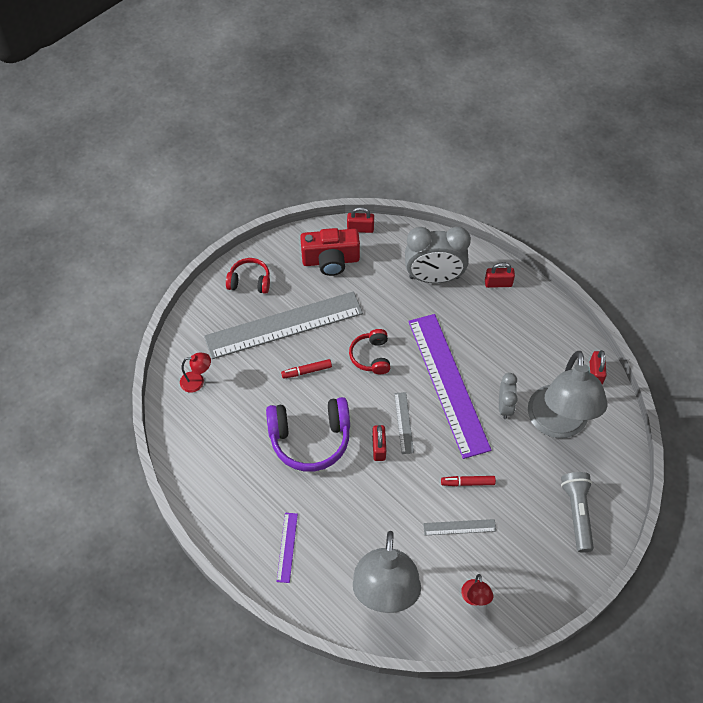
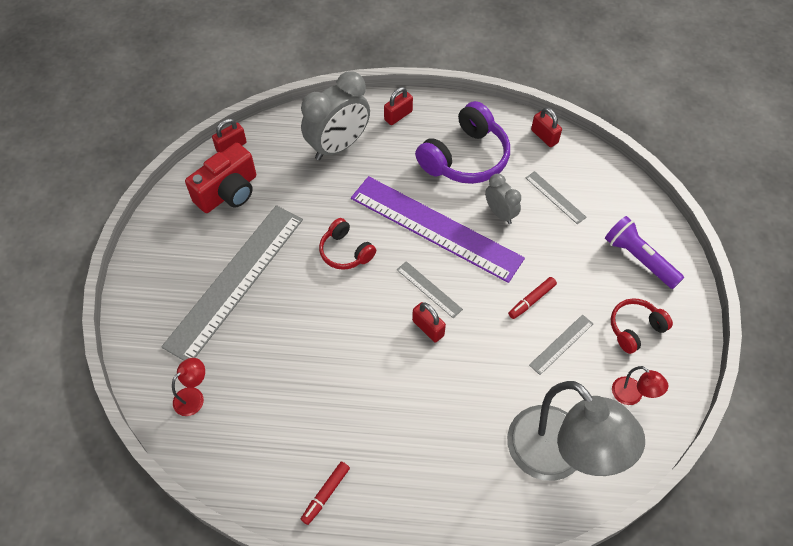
camera: 40 degrees left, 0 degrees up
(249, 281) = (163, 263): red headphones -> red headphones (635, 329)
(287, 547) = (430, 487): purple ruler -> none
(306, 371) = (297, 307): red marker -> red marker (325, 494)
(310, 439) = (357, 367): purple headphones -> purple headphones (465, 157)
(558, 424) = (555, 197): grey lamp -> grey ruler
(577, 513) = (639, 259): grey flashlight -> purple flashlight

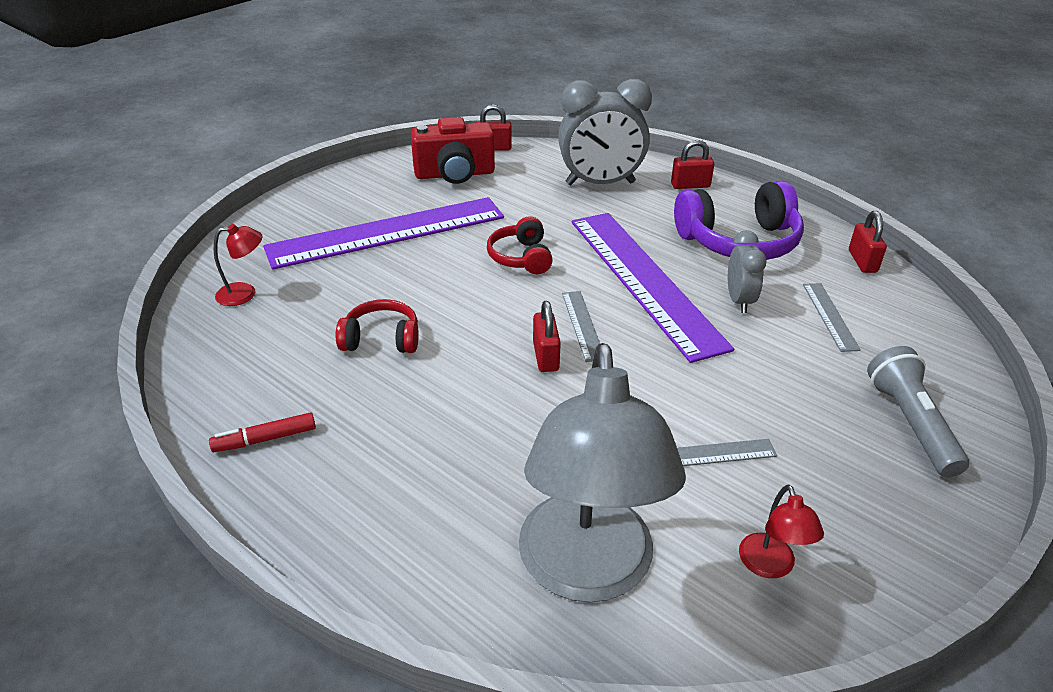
camera: 35 degrees right, 20 degrees down
(235, 280) = (387, 232): grey ruler -> purple ruler
(531, 300) = (706, 393): red marker -> none
(635, 329) = (841, 493): red headphones -> red headphones (381, 339)
(639, 259) = (910, 423): purple flashlight -> grey flashlight

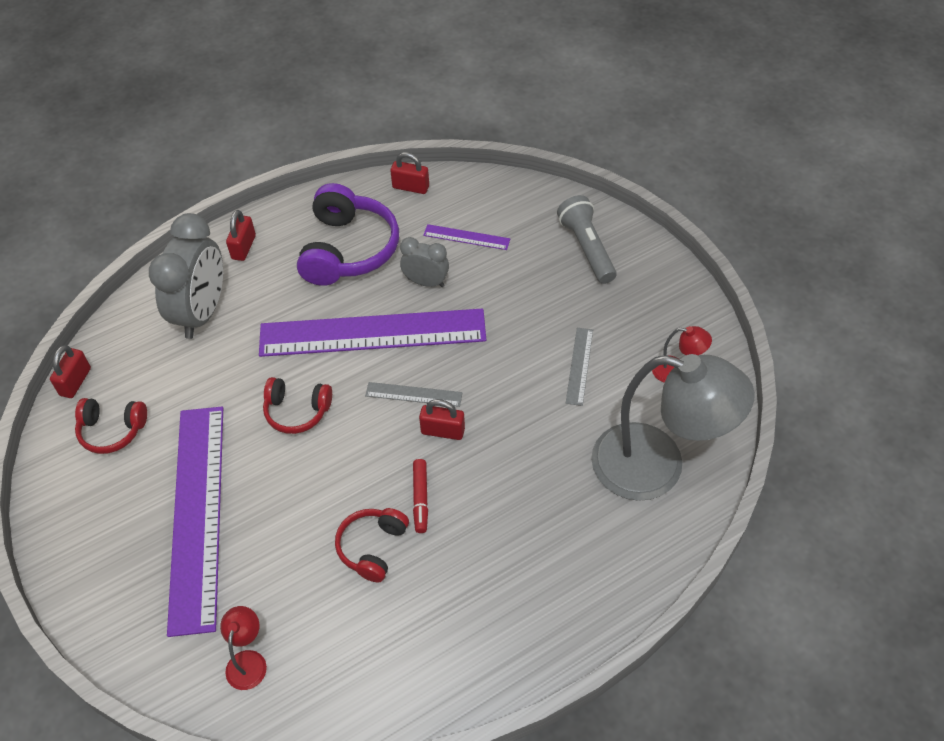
camera: 70 degrees left, 15 degrees up
(265, 439) = (470, 655): red marker -> red marker (420, 499)
(454, 174) = (112, 430): red camera -> red headphones
(830, 316) = (466, 237): grey ruler -> purple ruler
(910, 423) = (586, 248): grey flashlight -> grey flashlight turned 60 degrees clockwise

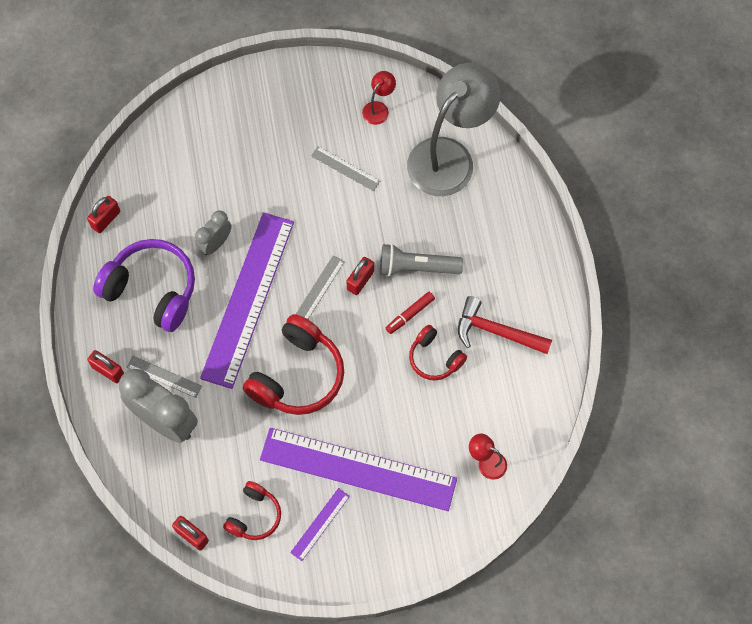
camera: 70 degrees left, 15 degrees up
(253, 294) = (164, 376): none -> grey ruler
(297, 411) = (297, 375): red headphones -> red headphones, size x1.77
(420, 499) = (410, 314): red marker -> red marker turned 120 degrees clockwise
(438, 608) = (496, 331): none -> red hammer
(466, 237) = (183, 197): purple ruler -> purple ruler (320, 524)
(586, 248) = (238, 117): grey flashlight -> grey flashlight (416, 267)

